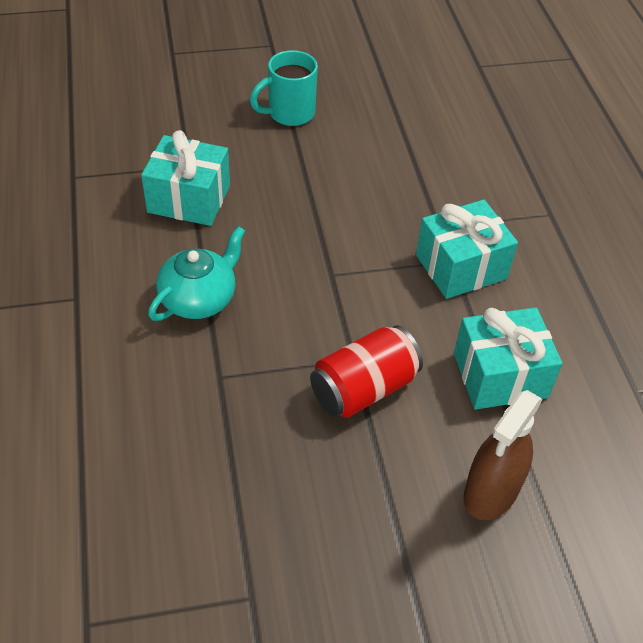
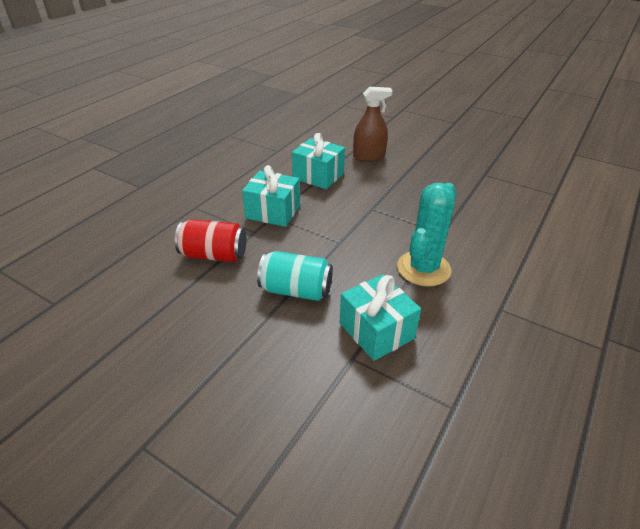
camera: 135 degrees left, 10 degrees down
(199, 299) = (423, 268): turquoise teapot -> turquoise cactus
(289, 113) = (230, 354): turquoise mug -> none
(305, 191) = (296, 290): none -> turquoise can
(364, 389) = (379, 198): red can -> red can (214, 255)

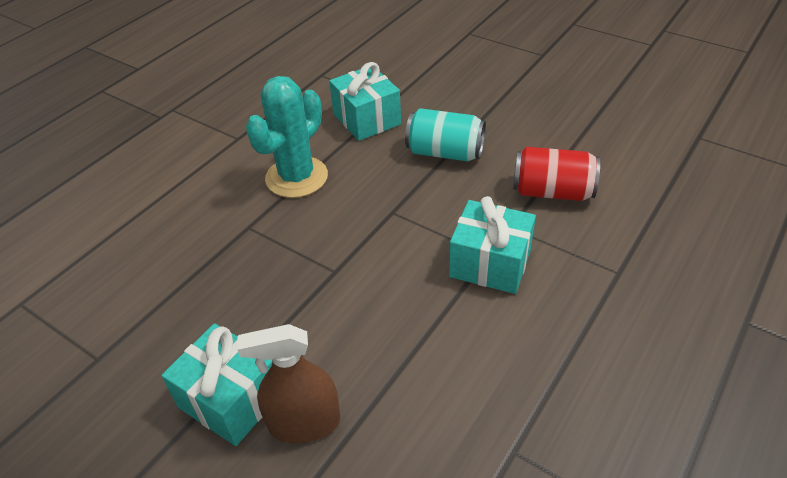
camera: 175 degrees left, 5 degrees up
(318, 176) = (418, 354): turquoise gift -> turquoise gift (231, 399)

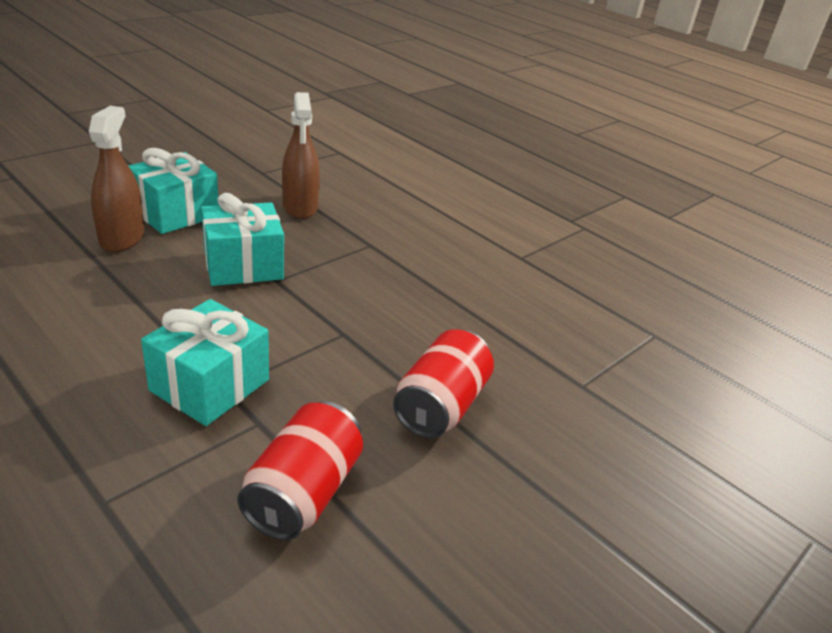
camera: 95 degrees right, 10 degrees down
(183, 297) = (300, 207): none -> brown spray bottle
(296, 177) = (436, 282): turquoise cactus -> none
(367, 119) = (538, 353): turquoise gift -> turquoise gift (243, 265)
(445, 153) = (440, 405): turquoise can -> red can

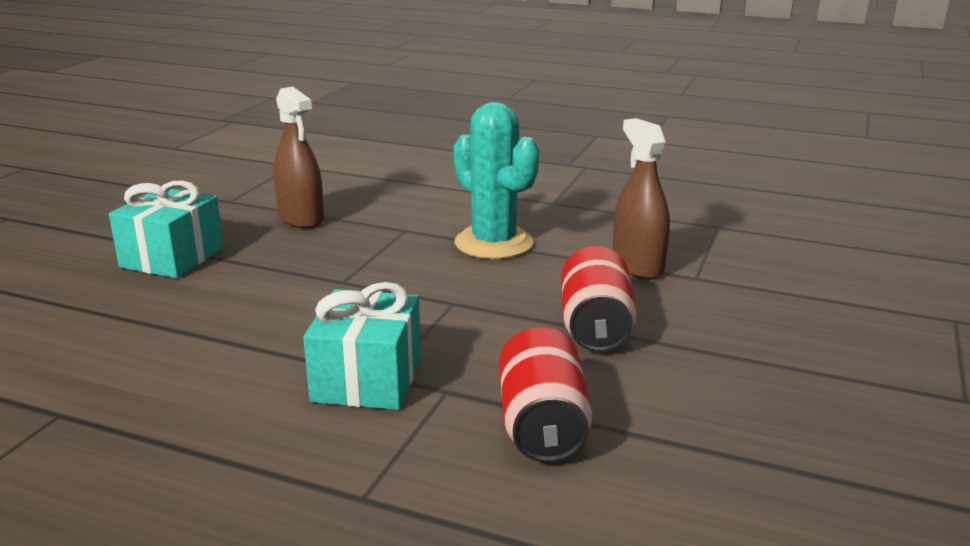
camera: 20 degrees left, 10 degrees down
(122, 238) = (135, 293): brown spray bottle -> brown spray bottle (637, 266)
(243, 265) = (295, 280): turquoise gift -> none
(431, 283) = (494, 243): none -> turquoise cactus

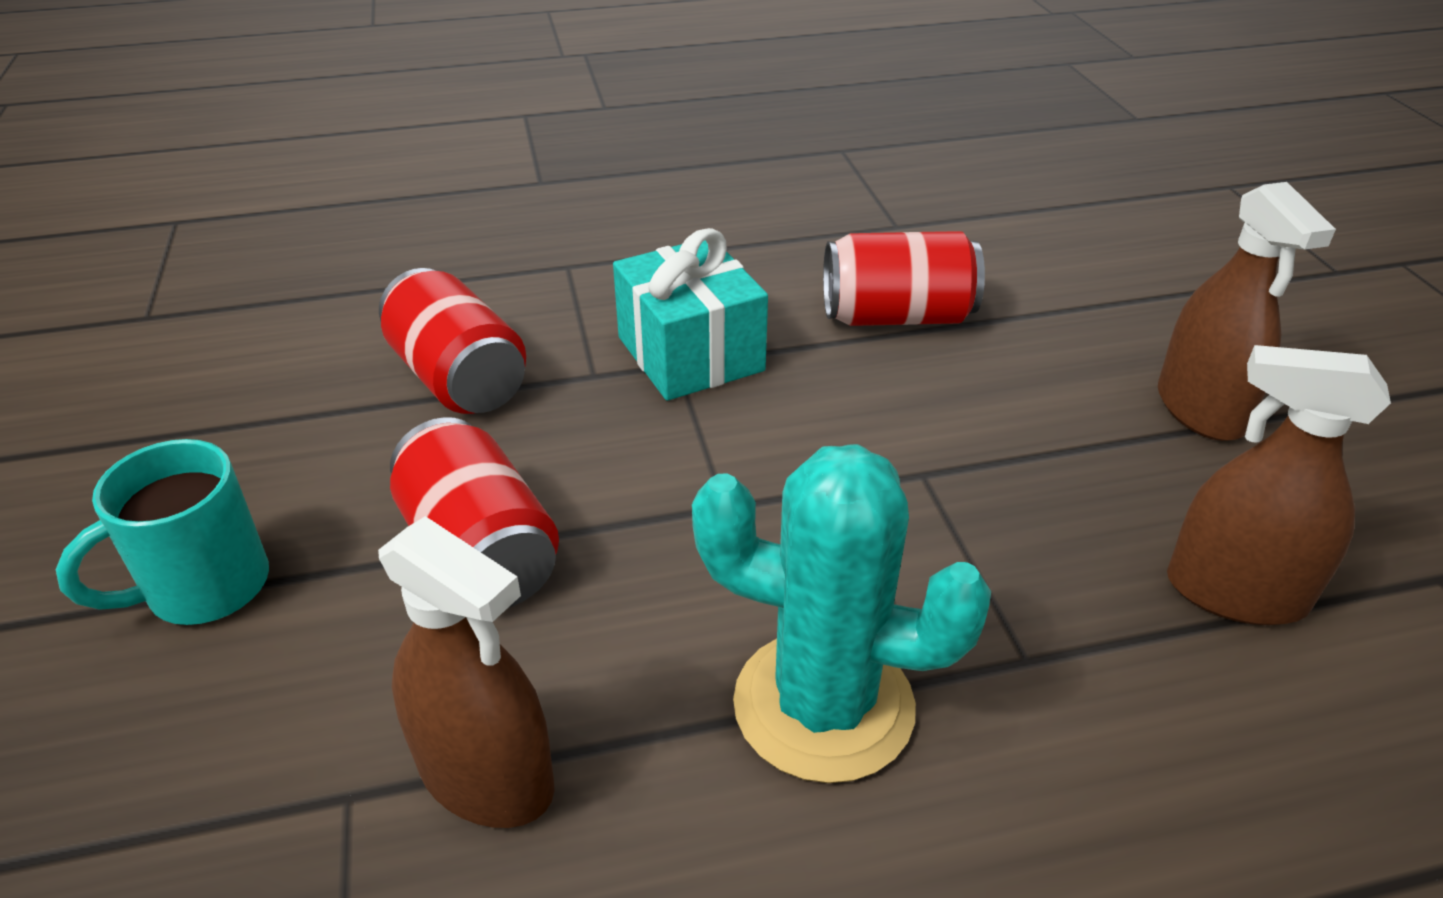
camera: 145 degrees right, 15 degrees up
(173, 257) = (1200, 409): turquoise gift -> brown spray bottle
(206, 350) = (896, 316): none -> red can
(757, 362) = (204, 588): none -> turquoise mug

